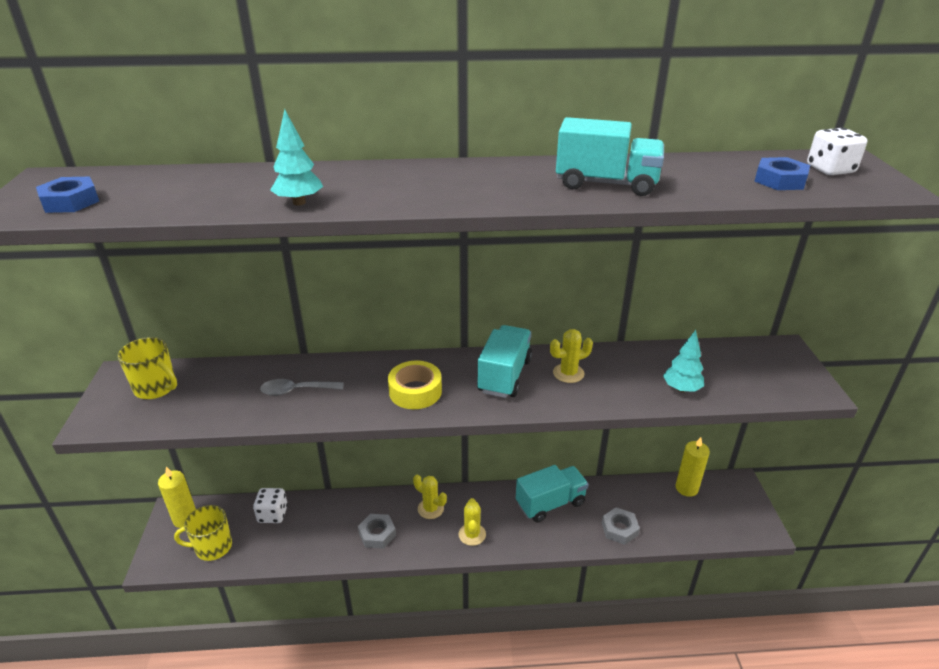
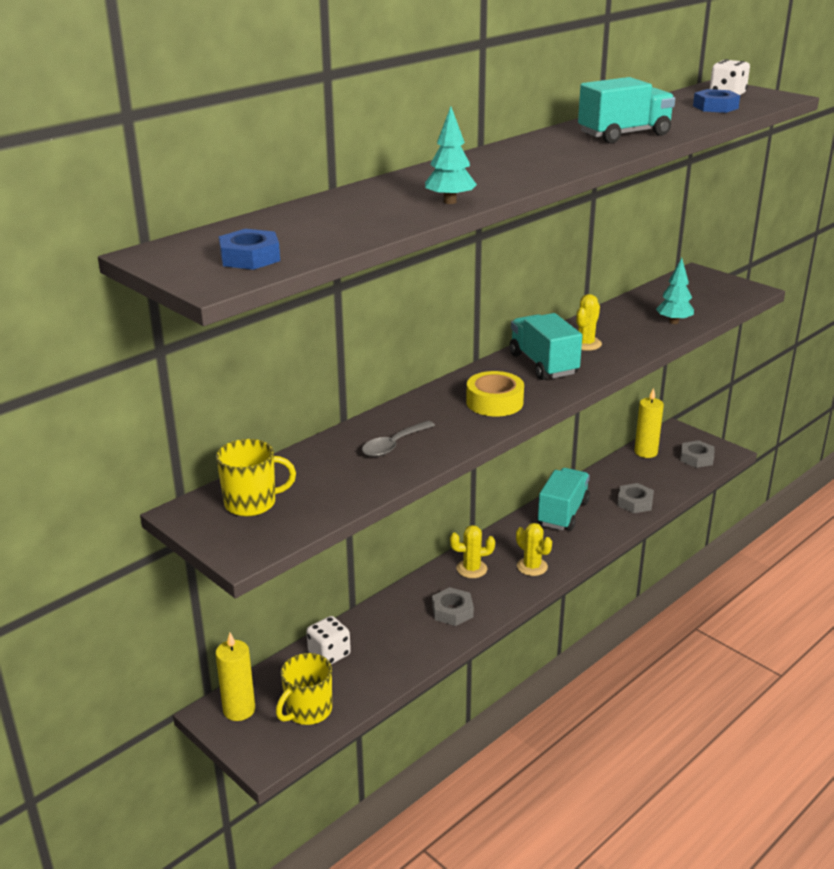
camera: 40 degrees left, 5 degrees down
(727, 520) = (696, 458): none -> grey nut

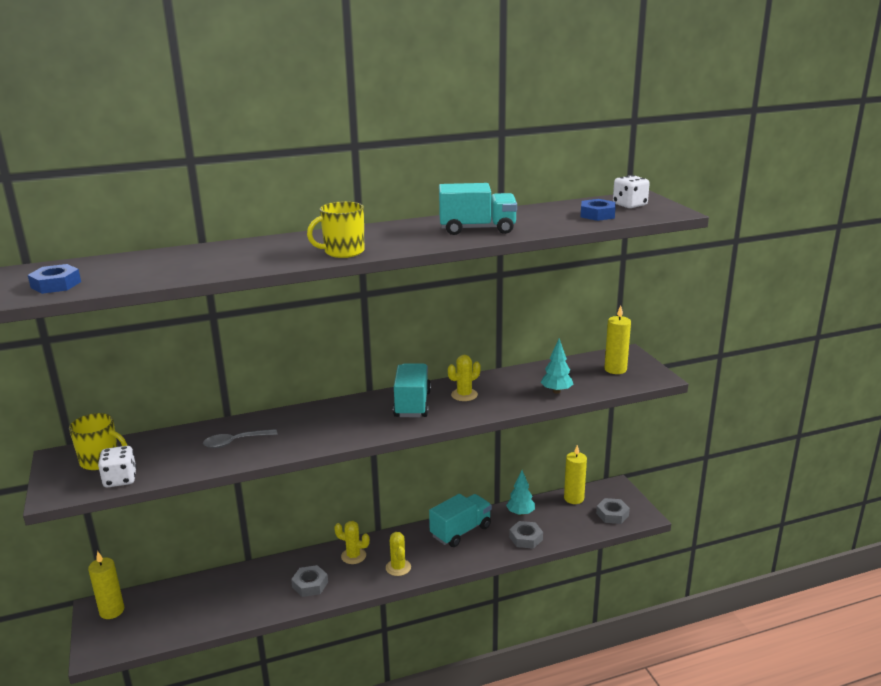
camera: 25 degrees right, 5 degrees down
(308, 711) = (150, 627): yellow mug -> yellow mug (343, 252)
(329, 654) = (201, 590): white dice -> white dice (120, 479)
(450, 202) = (250, 264): turquoise tree -> turquoise tree (520, 513)
(494, 402) = (341, 426): yellow tape -> none
(704, 290) = (615, 369): none -> yellow candle

